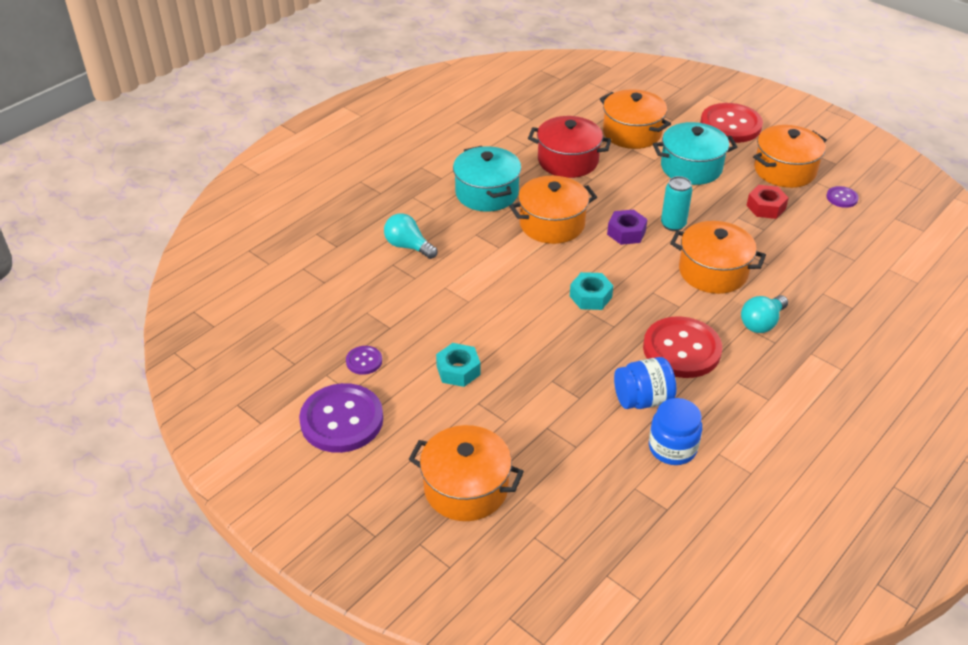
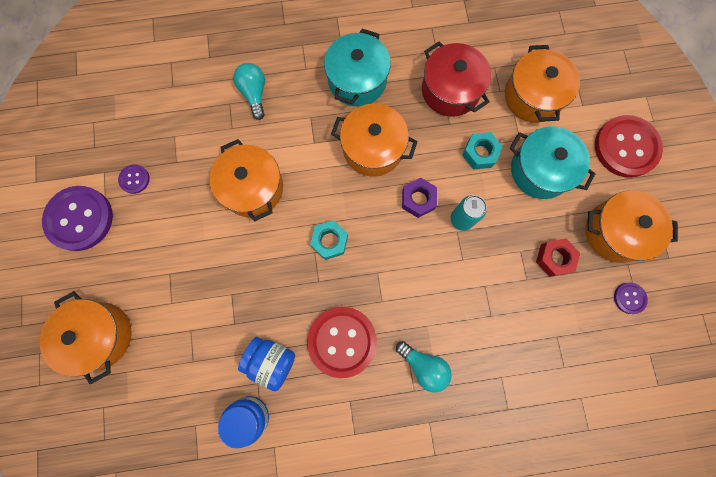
camera: 40 degrees right, 35 degrees up
(458, 370) = (182, 235): turquoise nut -> turquoise nut (480, 153)
(713, 272) = (441, 289): orange pot -> orange pot (252, 188)
(761, 323) = (424, 366): turquoise light bulb -> turquoise light bulb turned 135 degrees counterclockwise

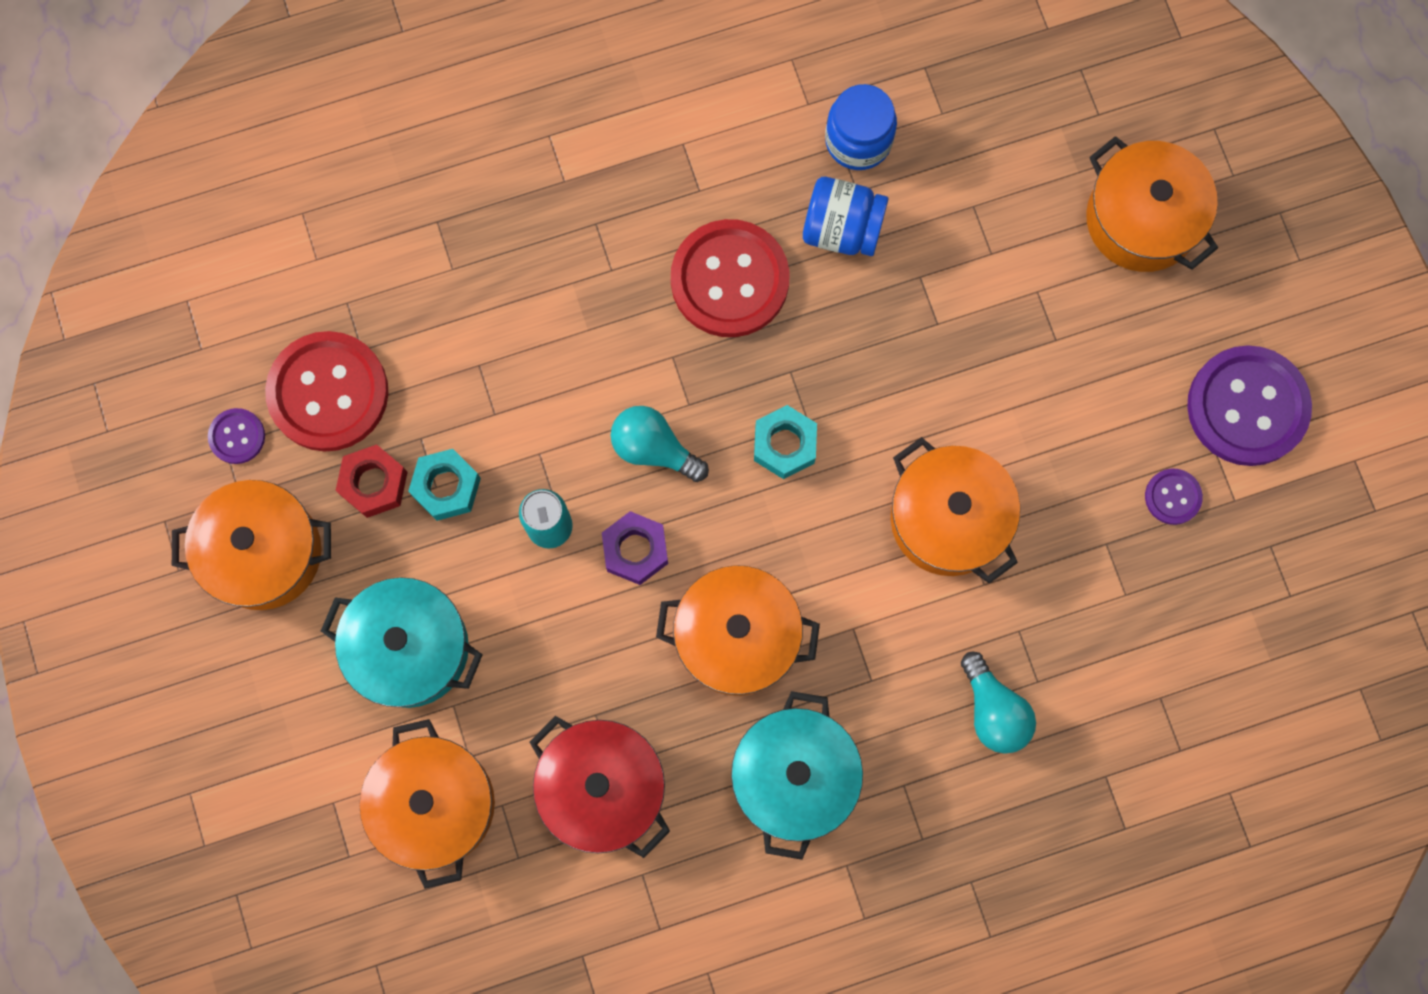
camera: 170 degrees right, 0 degrees up
(424, 366) = (585, 264): turquoise light bulb -> turquoise light bulb (654, 448)
(480, 153) = (529, 663): turquoise nut -> turquoise nut (446, 487)
(626, 147) = (245, 725): red button -> red button (328, 393)

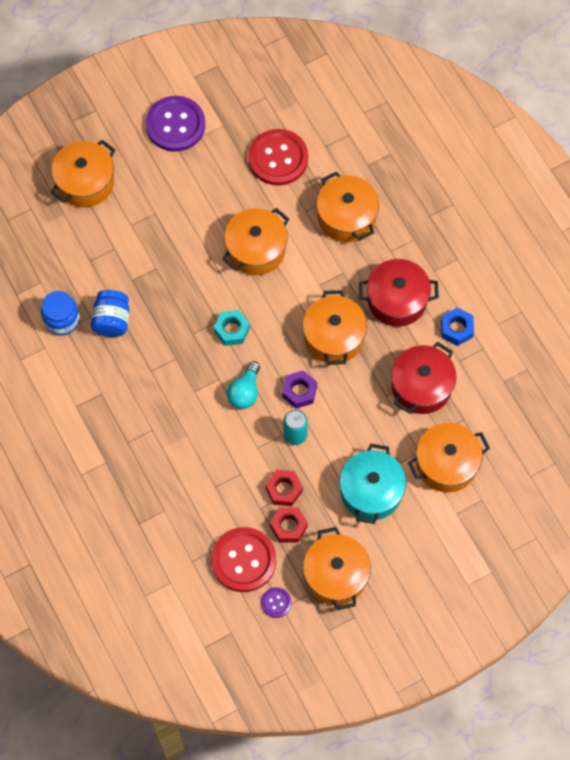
camera: 100 degrees left, 10 degrees down
(446, 487) = (284, 490): turquoise nut -> red nut
(711, 884) = (456, 329): none -> blue nut
(729, 280) = (148, 370): red button -> red button (278, 158)
(794, 776) = (397, 300): turquoise pot -> red pot
(993, 710) = (346, 217): turquoise light bulb -> orange pot
(1172, 497) = (226, 152): purple button -> none

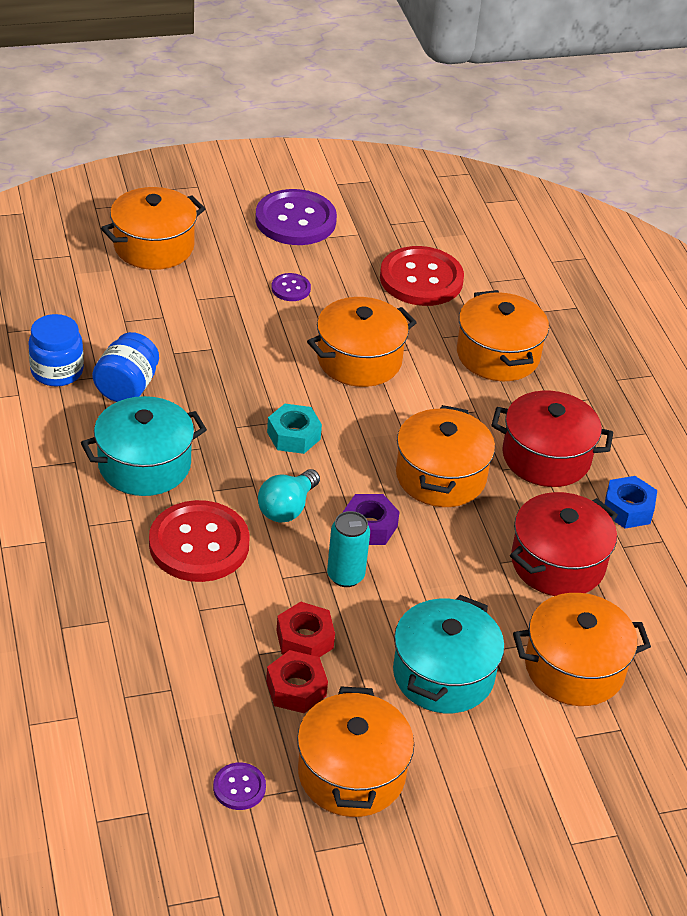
camera: 10 degrees right, 25 degrees down
(145, 383) = (144, 465): none -> turquoise pot
(192, 195) = (291, 288): none -> purple button
(243, 560) = (207, 715): red button -> red button (199, 544)

